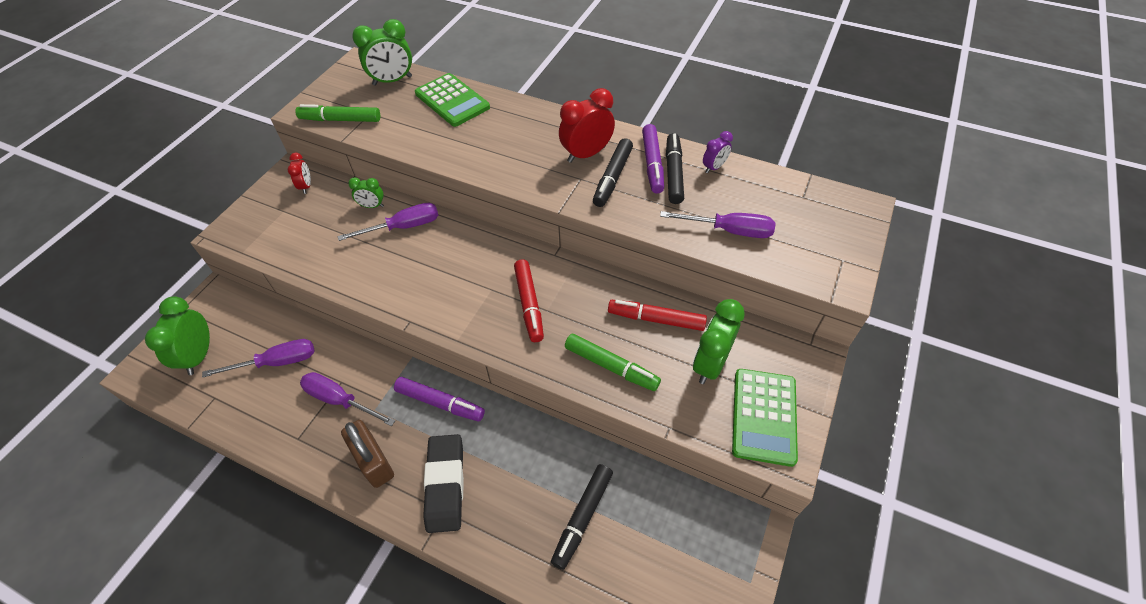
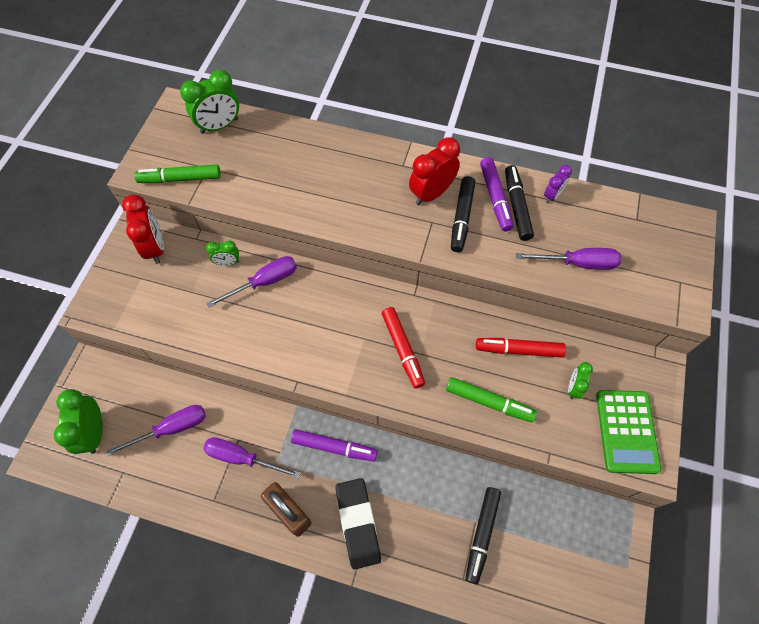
camera: 10 degrees left, 10 degrees up
(306, 186) = (155, 248): red clock -> red clock, size x1.80
(452, 101) = (286, 144): green calculator -> none
(710, 364) = (573, 388): green clock -> green clock, size x0.56

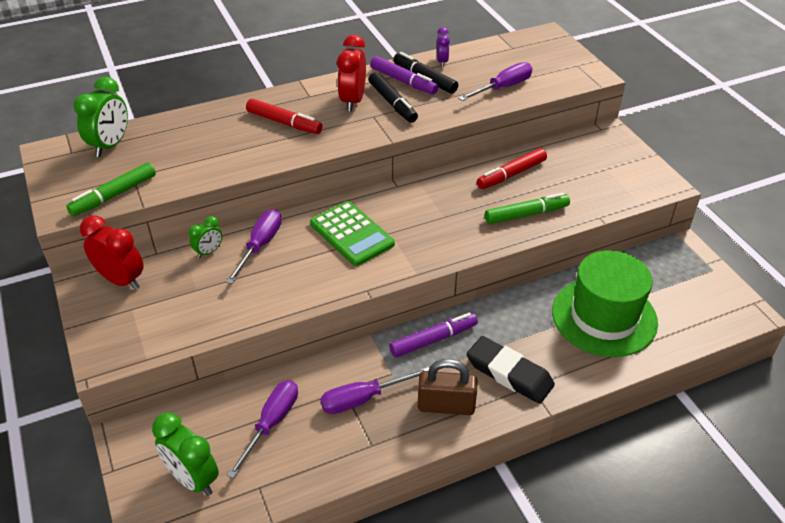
camera: 40 degrees left, 20 degrees down
(403, 349) = (428, 222): red marker -> red marker (284, 122)
(482, 534) = (604, 317): black marker -> green hat
(573, 388) = (571, 174): green clock -> none
(626, 431) = (631, 176): green calculator -> green calculator (351, 234)

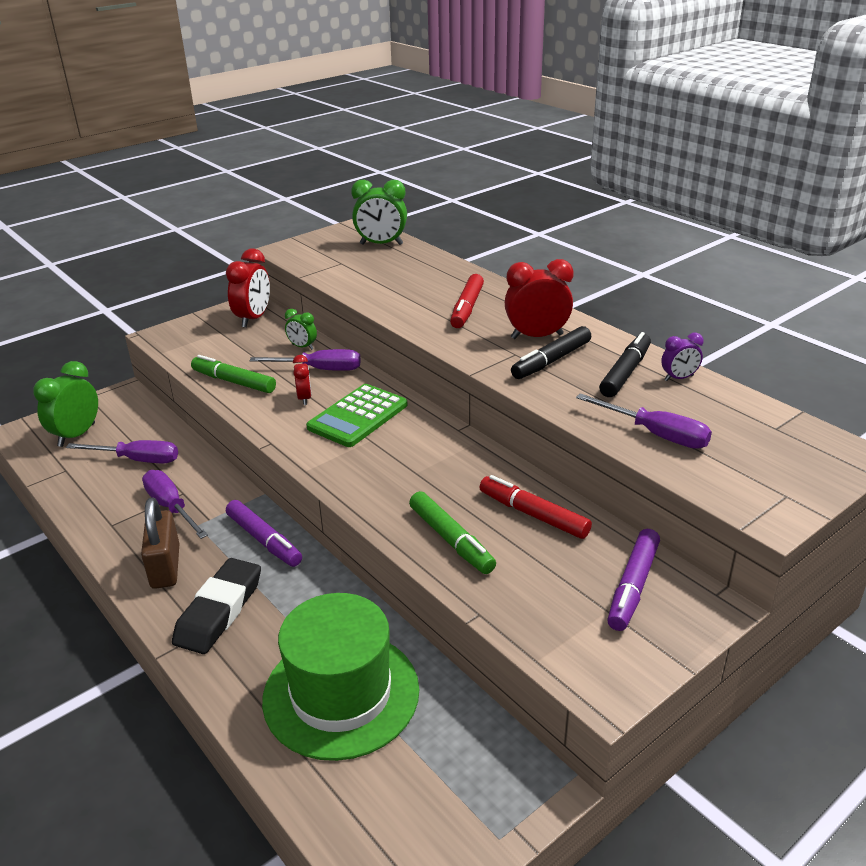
camera: 75 degrees right, 10 degrees down
(114, 195) = (310, 262): green marker -> green marker (234, 382)
(305, 261) = (304, 398): none -> red clock
(403, 81) = (606, 359): purple marker -> purple marker (633, 586)

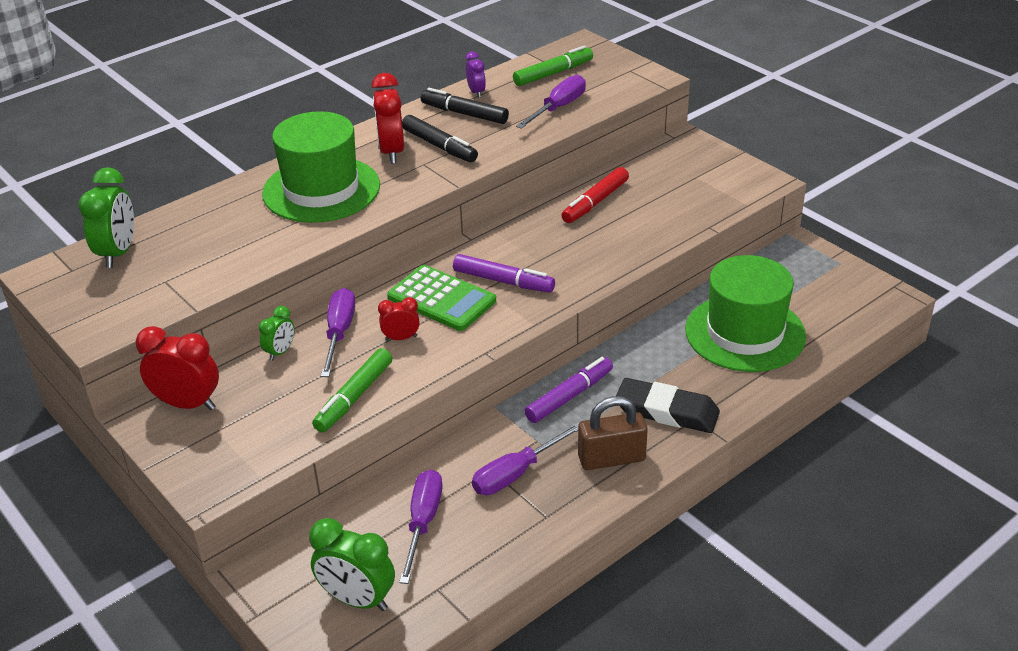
camera: 90 degrees left, 5 degrees up
(451, 540) = (629, 240): green marker -> green marker (553, 73)
(467, 308) = (321, 189): red marker -> green hat
(633, 586) = (671, 165): purple marker -> purple marker (503, 281)

